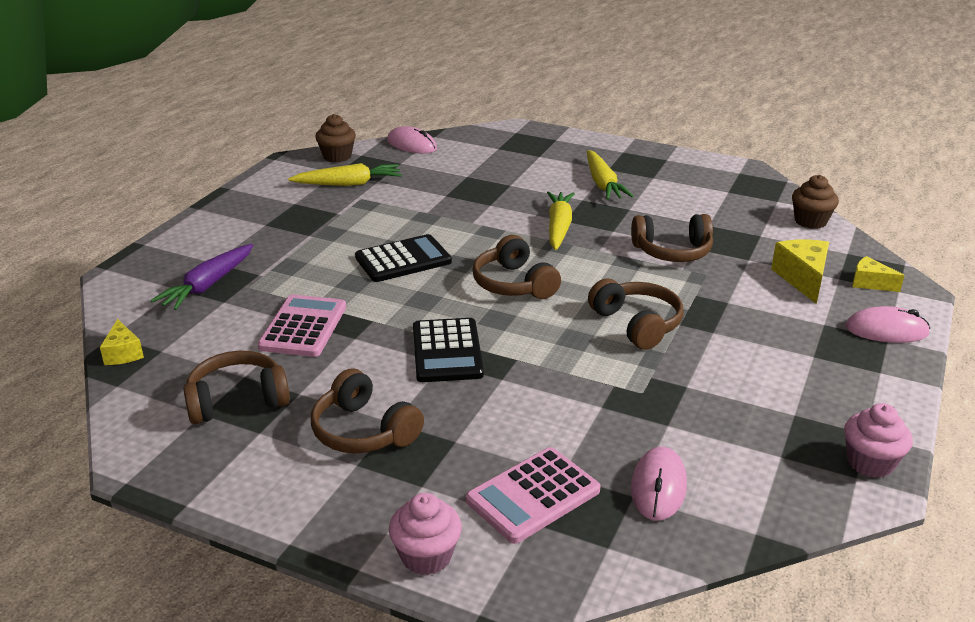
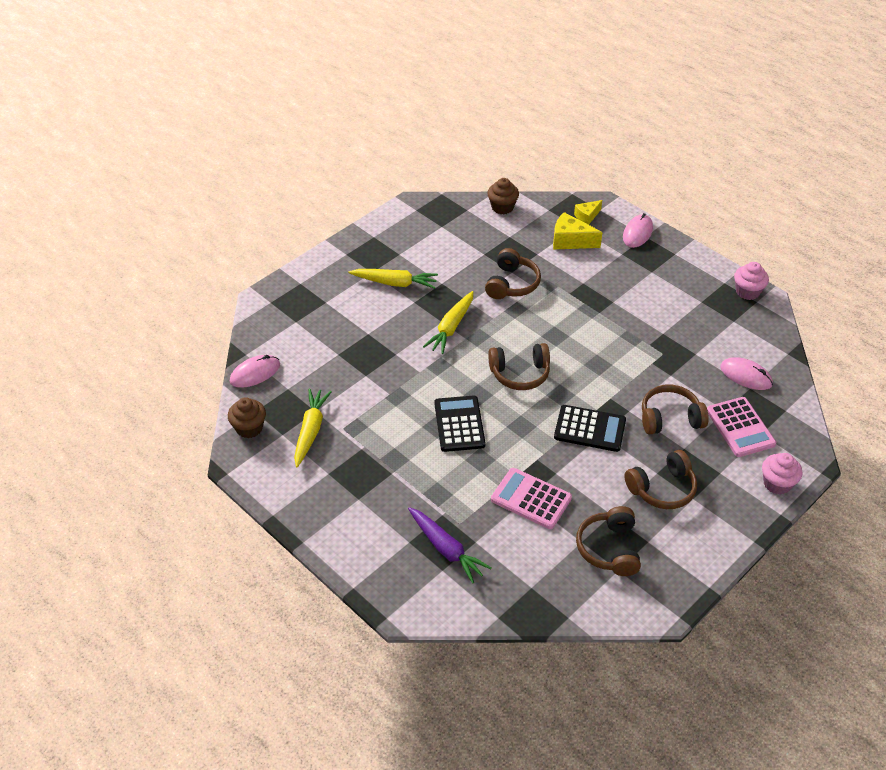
camera: 70 degrees left, 15 degrees up
(123, 353) = (526, 611): yellow cheese -> none
(559, 227) = (451, 327): yellow carrot -> yellow carrot turned 90 degrees counterclockwise
(637, 324) = (592, 331): brown headphones -> brown headphones (670, 418)

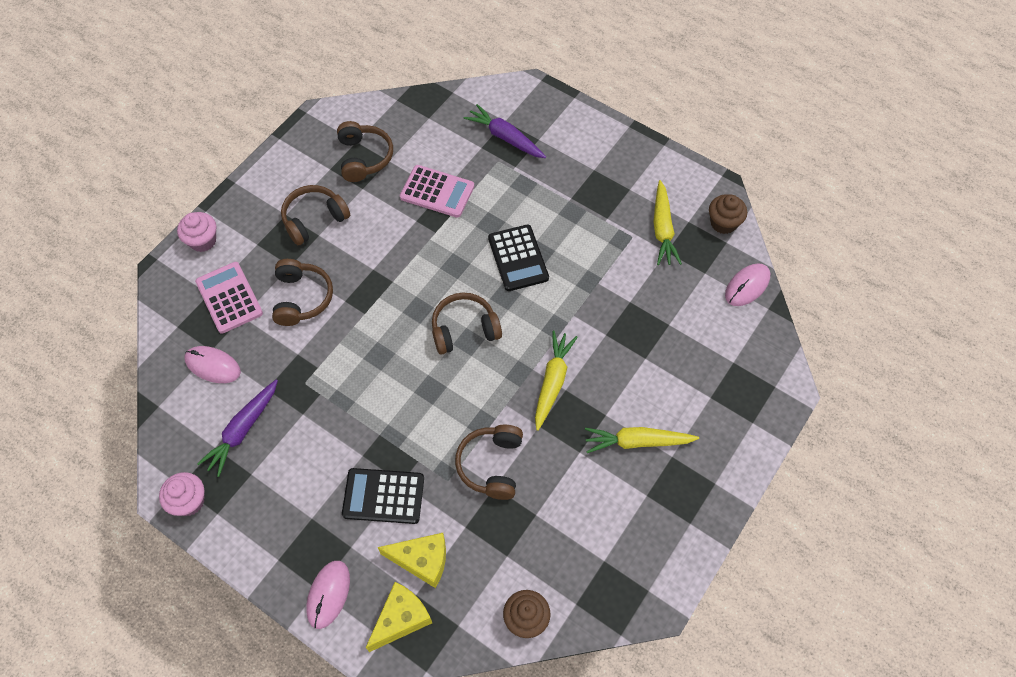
camera: 170 degrees right, 15 degrees up
(587, 216) = (401, 619): yellow cheese -> yellow cheese, size x1.60
(589, 429) = (385, 272): black calculator -> black calculator (383, 496)
(670, 418) = (302, 298): brown headphones -> brown headphones turned 75 degrees counterclockwise
(712, 329) = (243, 430): none -> purple carrot

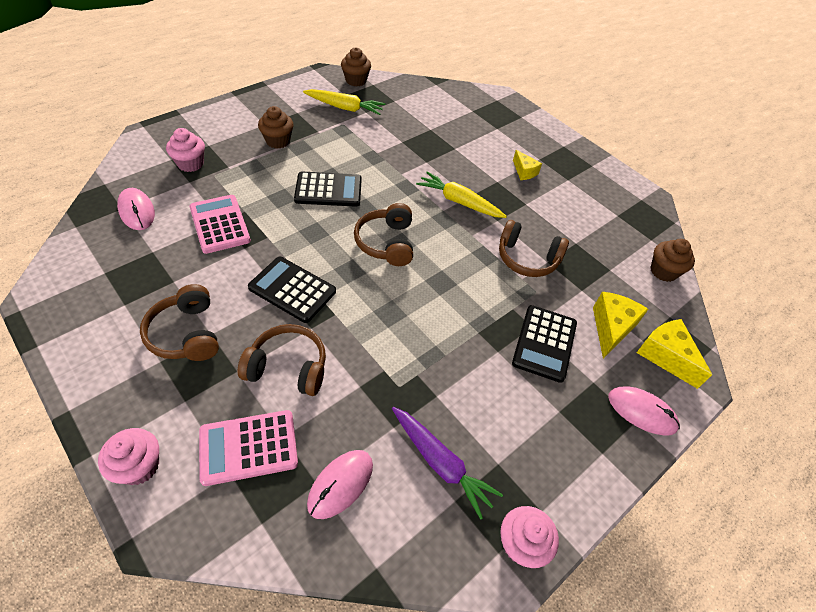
camera: 80 degrees left, 10 degrees down
(364, 158) = (132, 270): brown headphones -> none
(381, 273) = (292, 289): none -> black calculator
(437, 192) = (220, 224): pink calculator -> pink calculator turned 60 degrees counterclockwise
(505, 137) = (190, 164): purple carrot -> pink cupcake
(572, 190) = (278, 141): none -> brown cupcake
(637, 442) = (524, 172): yellow carrot -> yellow cheese
(747, 286) = (414, 87): pink mouse -> pink mouse (137, 211)

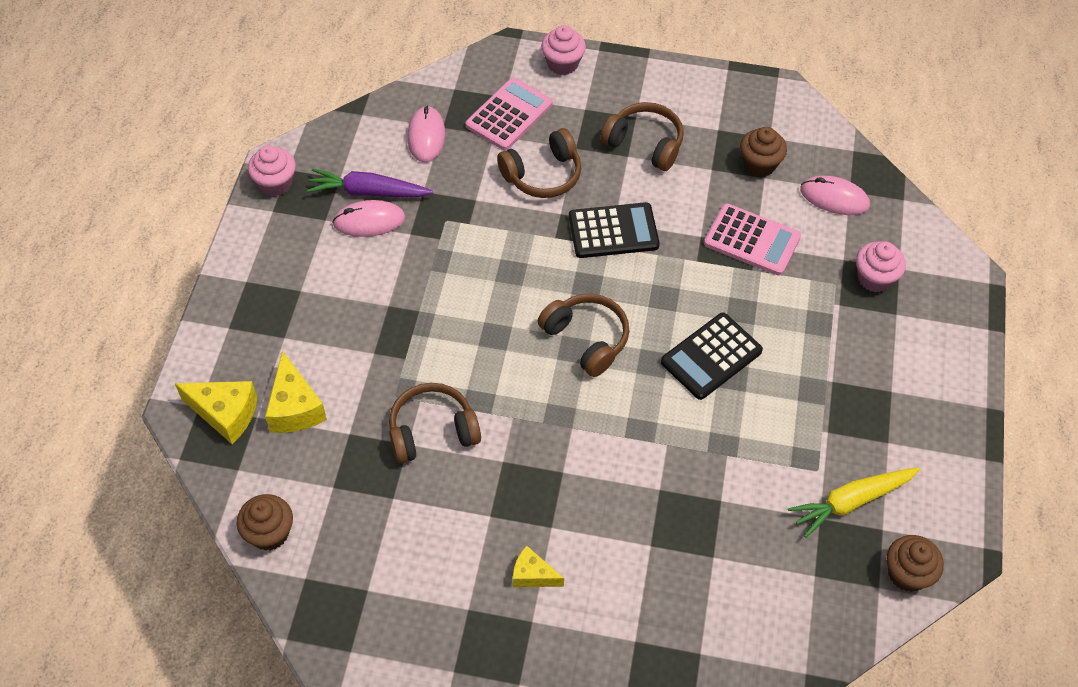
camera: 145 degrees right, 5 degrees up
(278, 141) = (844, 378): brown cupcake -> brown cupcake (759, 164)
(459, 202) = (565, 454): yellow carrot -> none
(544, 343) = (351, 343): black calculator -> none
(641, 412) = (227, 339): pink mouse -> pink mouse (369, 221)

